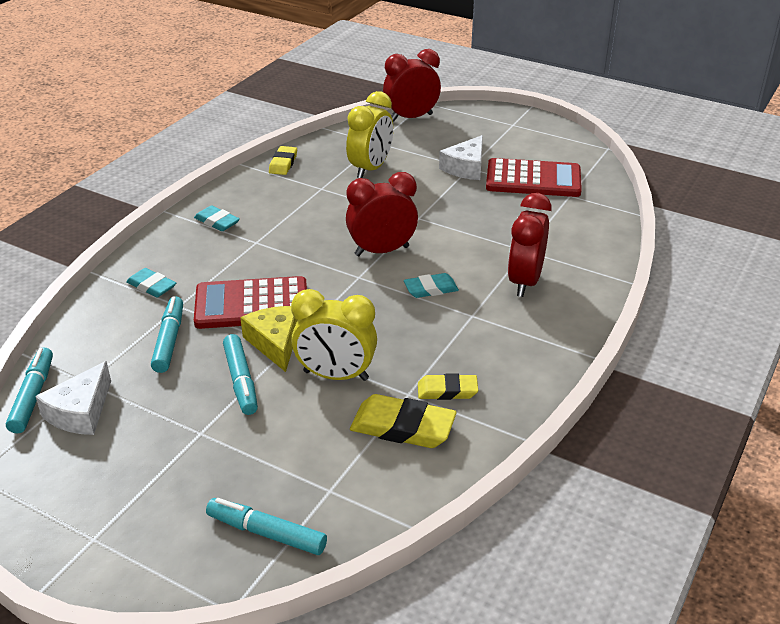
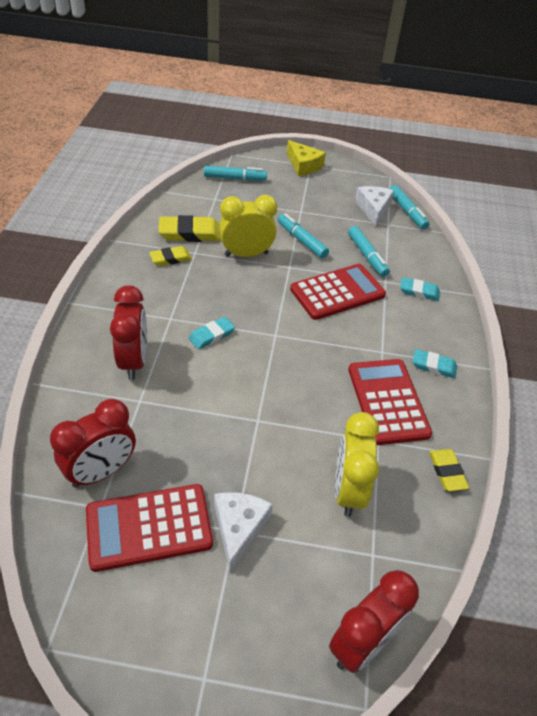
camera: 155 degrees right, 10 degrees up
(275, 343) = (299, 268): yellow cheese -> yellow cheese (303, 165)
(289, 207) = (388, 401): none -> red calculator
(382, 251) = (271, 366): red clock -> red clock (101, 471)

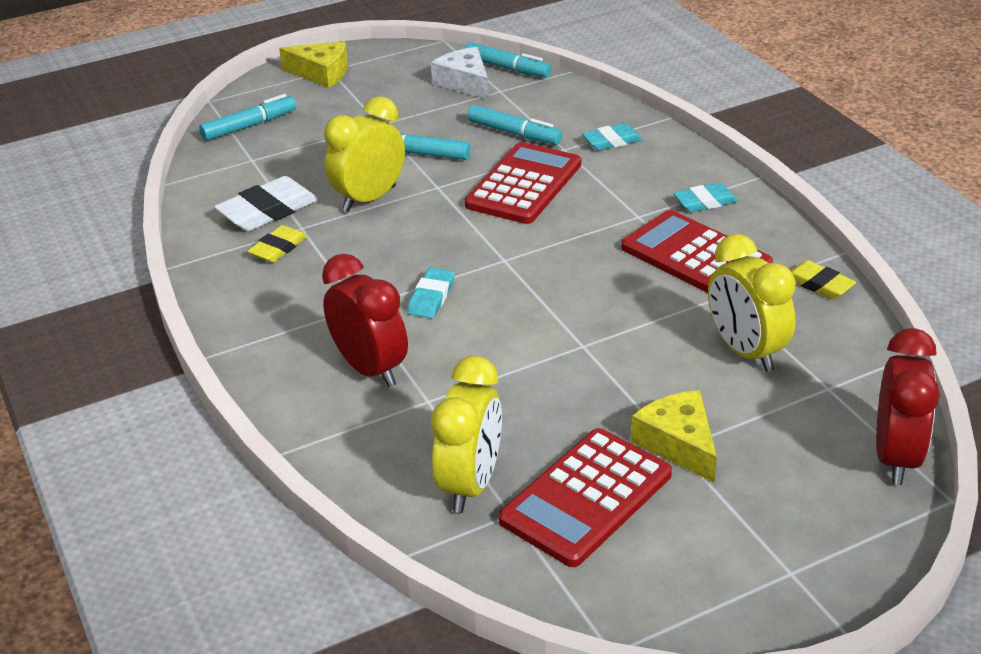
camera: 30 degrees left, 10 degrees down
(101, 471) = (470, 484): red clock -> yellow clock
(190, 233) = (268, 210): yellow eraser -> white eraser
(239, 528) = (678, 444): white cheese -> yellow cheese

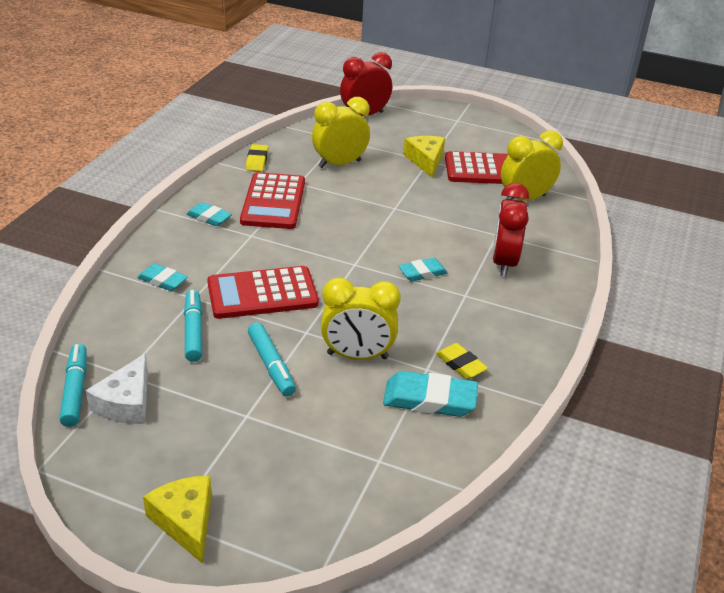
camera: 135 degrees left, 0 degrees up
(249, 126) = (332, 503): turquoise marker -> none
(268, 210) = (429, 399): white eraser -> turquoise eraser
(278, 248) = (460, 364): yellow eraser -> yellow eraser turned 60 degrees clockwise
(678, 444) = (425, 160): yellow cheese -> yellow cheese turned 150 degrees clockwise
(745, 352) = (339, 164): yellow clock -> yellow clock turned 135 degrees counterclockwise

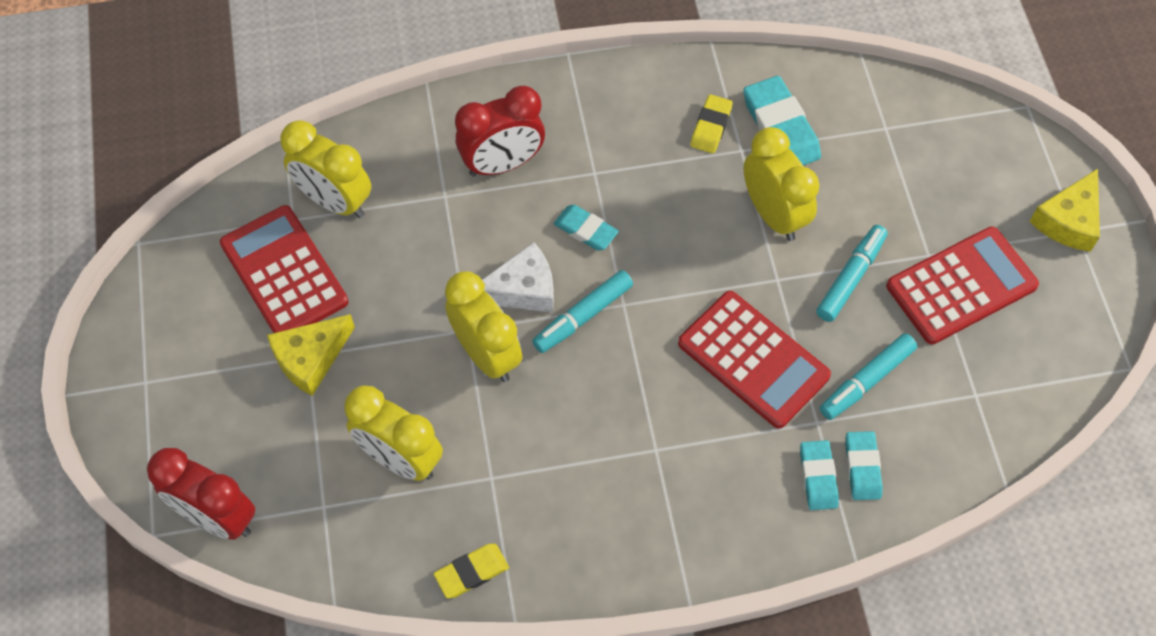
camera: 120 degrees left, 25 degrees up
(75, 390) = (1032, 418): turquoise marker -> turquoise marker (582, 316)
(126, 403) = (1005, 362): white cheese -> white cheese (522, 289)
(209, 217) = (658, 526): turquoise eraser -> turquoise eraser (862, 467)
(273, 202) = (562, 476): red calculator -> red calculator (961, 286)
(372, 208) = (486, 354): none -> yellow clock

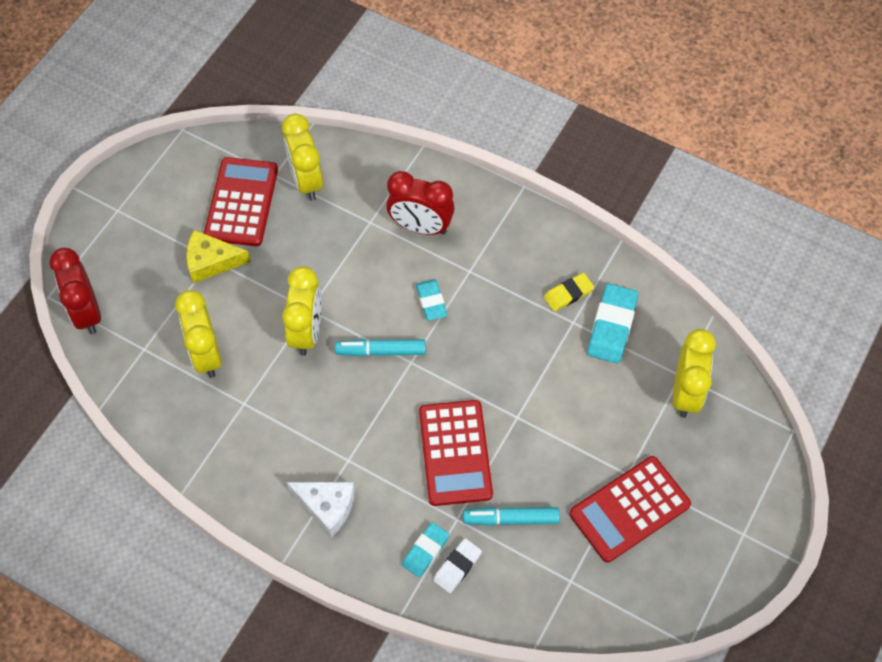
camera: 40 degrees right, 0 degrees up
(471, 572) = (185, 447): yellow eraser -> none
(522, 289) = (362, 309): white cheese -> white cheese (327, 506)
(773, 214) = (554, 376): yellow clock -> yellow clock (685, 393)
(851, 278) = (564, 450): turquoise marker -> none
(862, 467) = (457, 567): turquoise eraser -> white eraser
(961, 286) = (629, 509): red calculator -> red calculator turned 135 degrees clockwise
(1068, 220) = (744, 523): yellow cheese -> none

